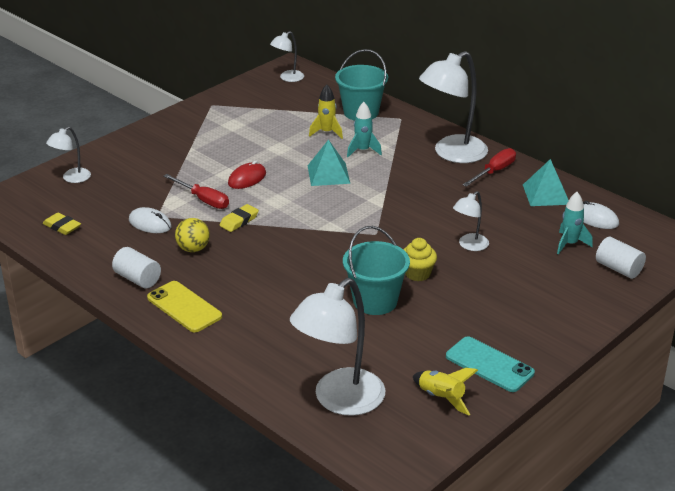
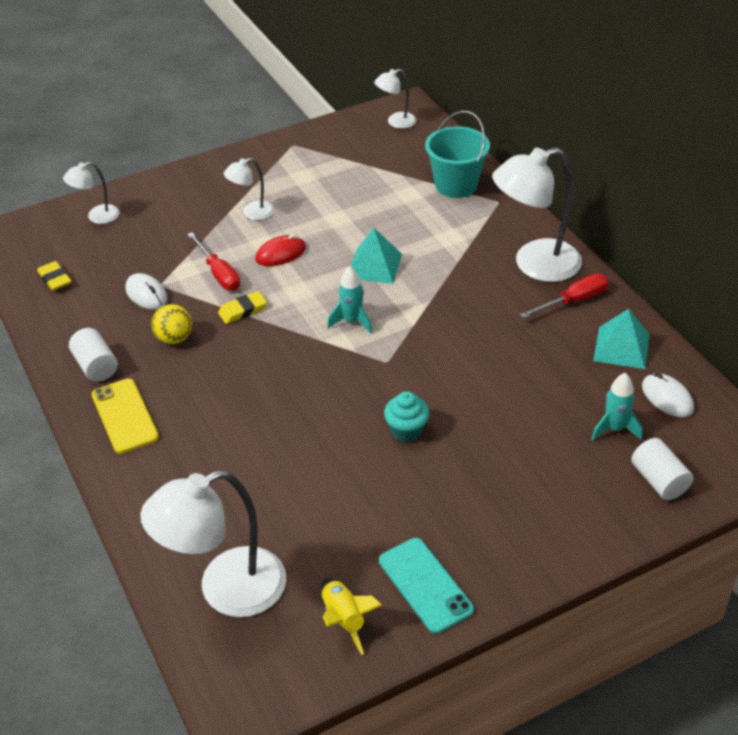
camera: 20 degrees right, 10 degrees up
(327, 132) = (402, 206): yellow rocket -> none
(363, 151) = (431, 240): turquoise rocket -> turquoise rocket (352, 321)
(375, 301) = (337, 458): turquoise bucket -> none
(417, 274) = (406, 430): yellow cupcake -> turquoise cupcake
(469, 245) = (489, 403): white lamp -> white lamp (252, 213)

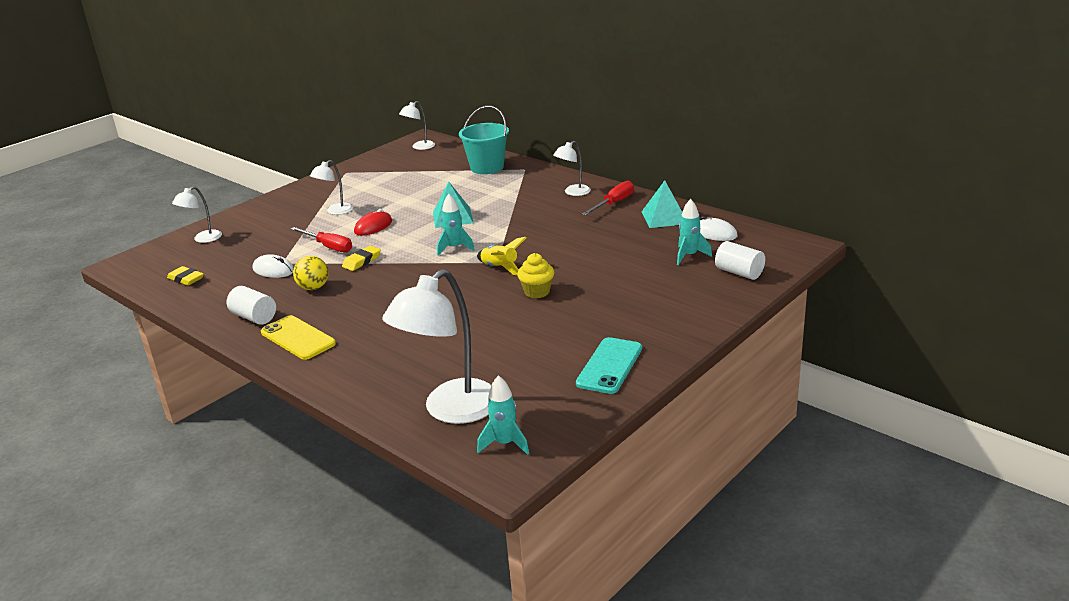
camera: 20 degrees left, 15 degrees down
(256, 664) = (505, 444): none -> turquoise rocket
(344, 619) = (559, 400): yellow rocket -> yellow rocket (500, 268)
(406, 430) = (537, 292): turquoise cupcake -> yellow cupcake
(425, 585) = (609, 366): turquoise phone -> turquoise phone turned 75 degrees clockwise
(534, 264) = (573, 192): white lamp -> white lamp, size x0.50

